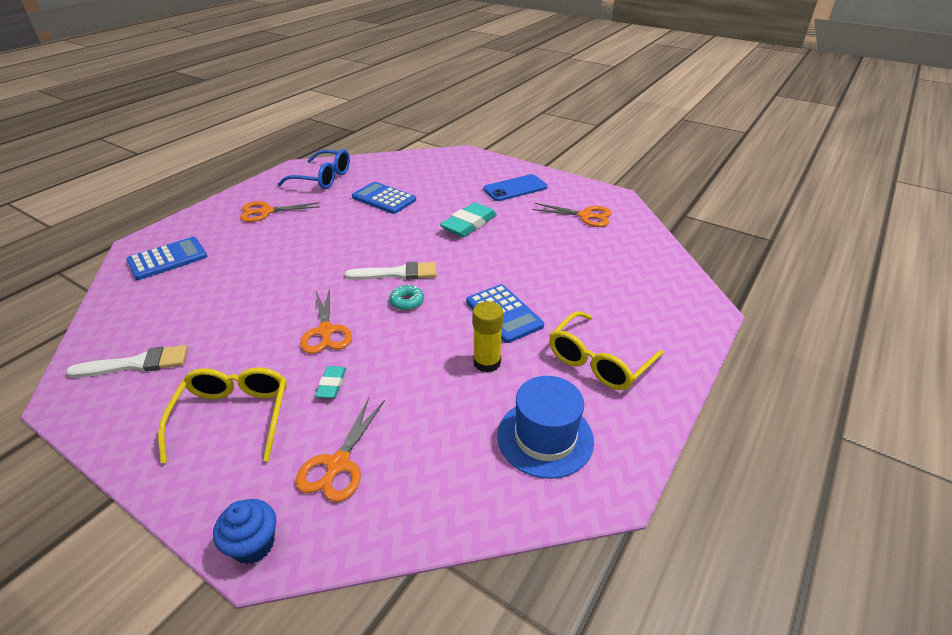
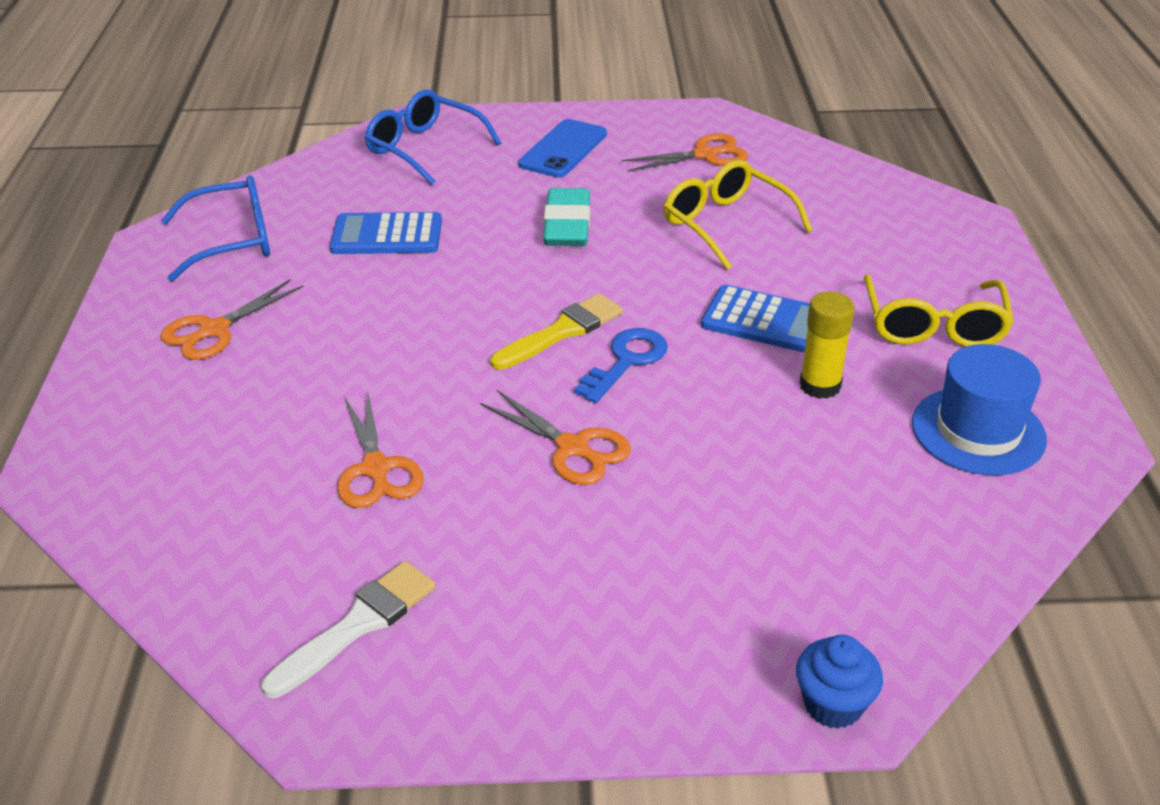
camera: 35 degrees left, 0 degrees up
(168, 259) = (154, 472): blue calculator -> none
(234, 416) = (605, 604): yellow glasses -> yellow glasses (726, 224)
(331, 384) = (675, 503): turquoise eraser -> none
(338, 465) = (808, 578): orange scissors -> orange scissors (376, 469)
(397, 273) = (562, 331): white brush -> yellow brush
(407, 301) = (626, 361): turquoise donut -> blue key
(451, 166) = (424, 148): none -> blue glasses

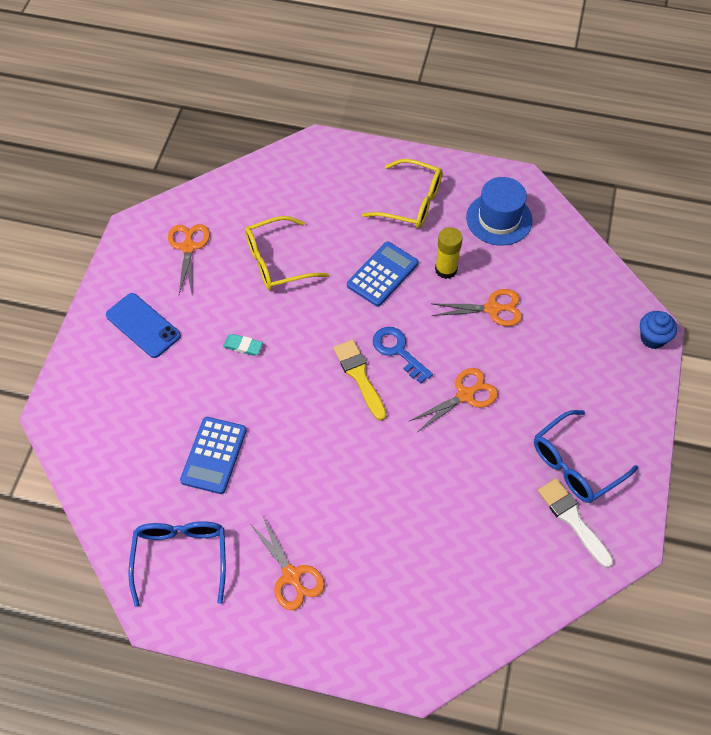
camera: 75 degrees left, 20 degrees up
(376, 469) = (457, 495): orange scissors -> orange scissors (493, 309)
(424, 148) = (100, 413): blue glasses -> blue glasses (575, 465)
(567, 224) = (243, 346): turquoise eraser -> turquoise eraser, size x0.53

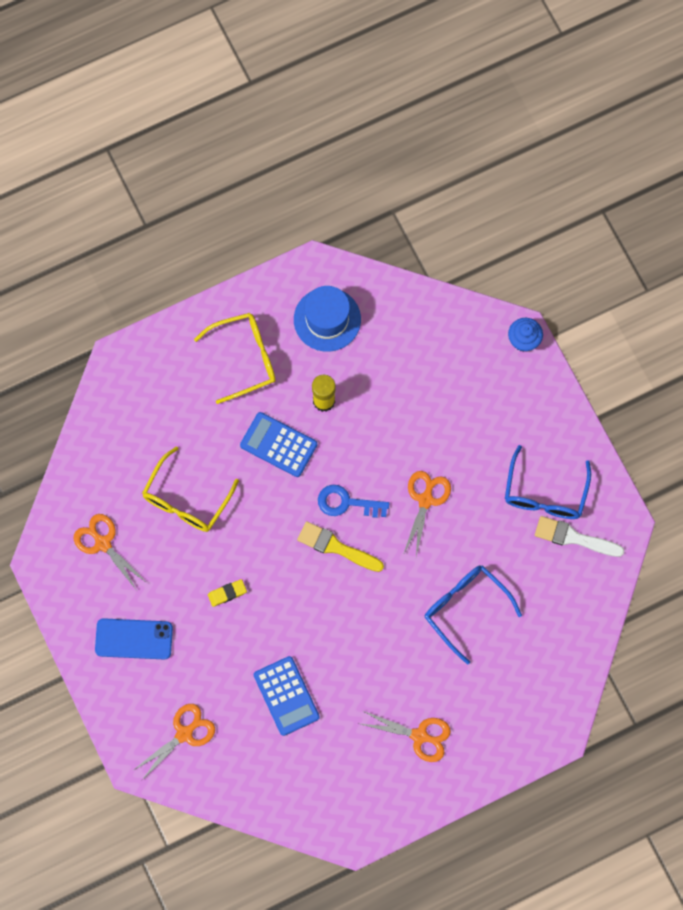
camera: 40 degrees left, 15 degrees up
(181, 557) = (333, 786): blue glasses -> blue glasses (465, 608)
(243, 346) = (227, 593): turquoise eraser -> yellow eraser
(382, 274) = (278, 445): blue calculator -> blue calculator turned 60 degrees counterclockwise
(493, 309) = (387, 408): orange scissors -> orange scissors (184, 733)

